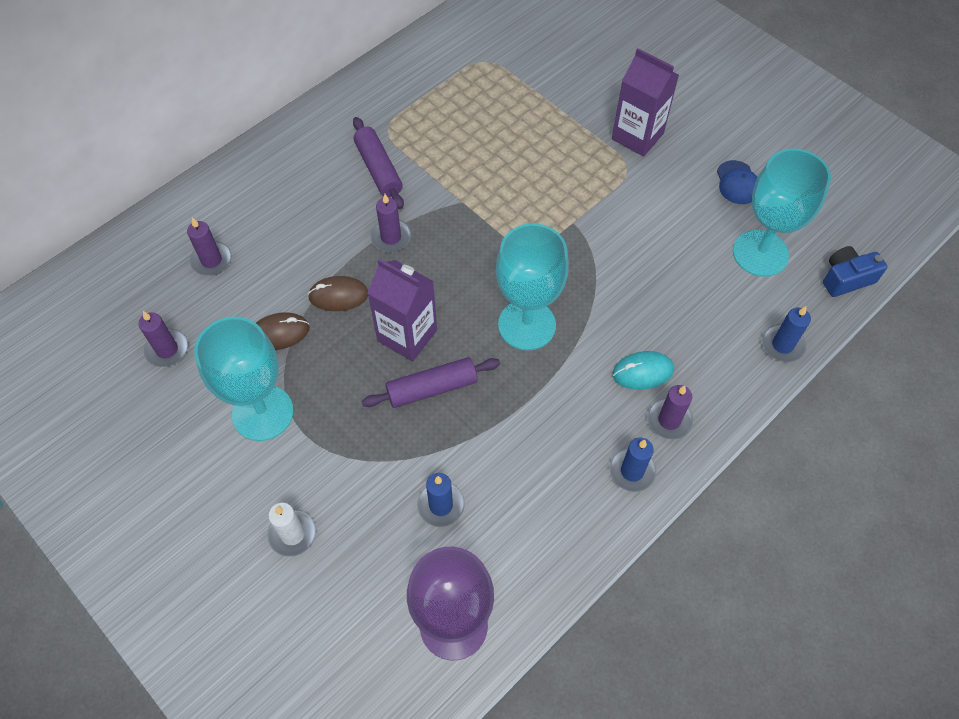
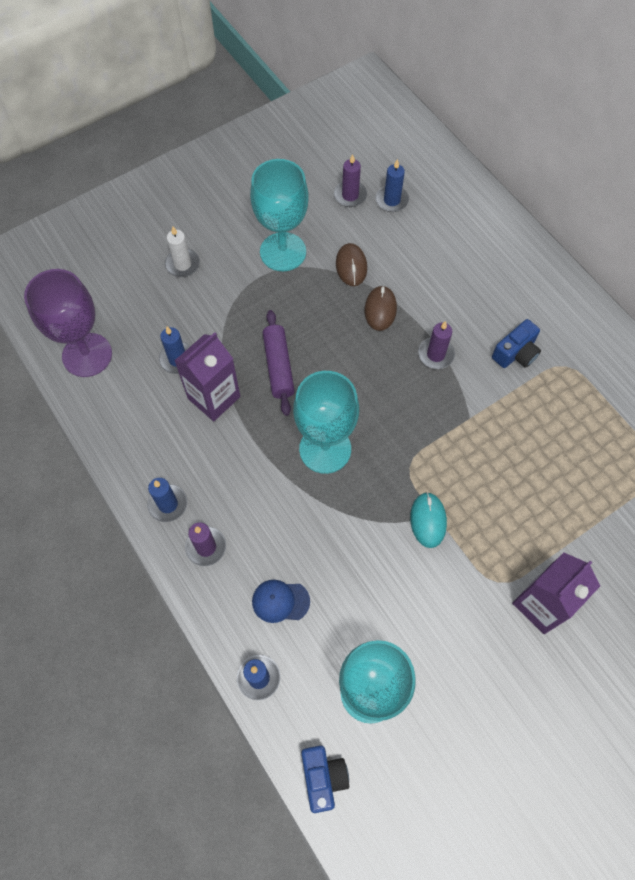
camera: 100 degrees right, 5 degrees up
(174, 303) = (392, 200): none -> blue candle
(211, 260) = (429, 225): purple candle -> none
(378, 169) = (516, 353): purple rolling pin -> blue camera
(407, 335) = (332, 355): purple carton -> purple carton (214, 397)
(642, 372) = (257, 536): turquoise mouse -> turquoise mouse (428, 520)
(737, 183) = (466, 697): blue cap -> blue cap (280, 601)

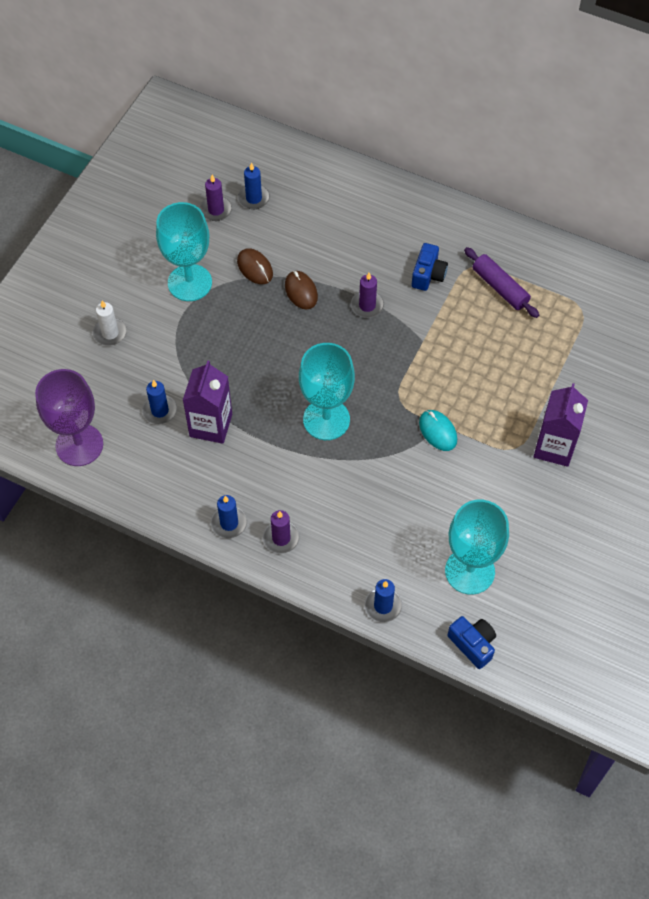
camera: 30 degrees left, 5 degrees down
(278, 366) = (247, 375): purple rolling pin -> purple rolling pin (500, 287)
(280, 601) = (364, 545): blue cap -> none

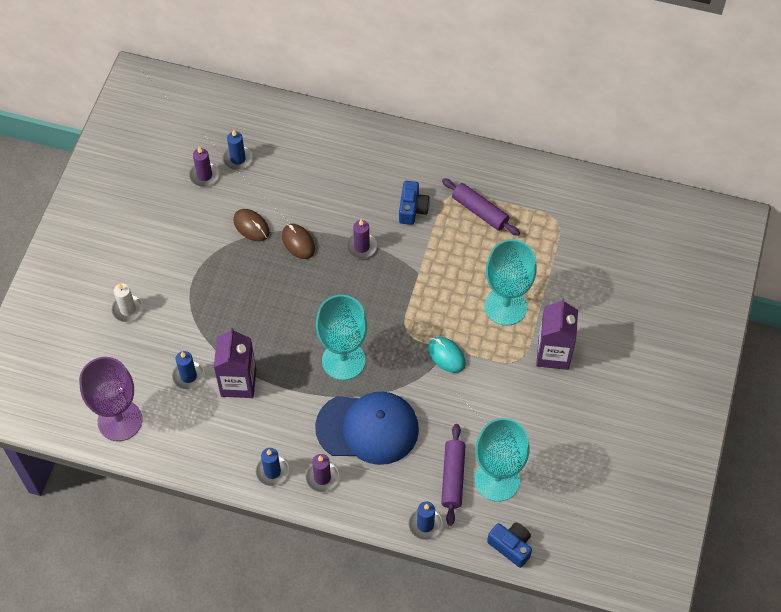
camera: 10 degrees left, 0 degrees up
(190, 283) = (193, 249): turquoise goblet -> turquoise goblet (505, 306)
(339, 494) = (367, 428): none -> blue cap
(422, 560) = (453, 477): none -> purple rolling pin

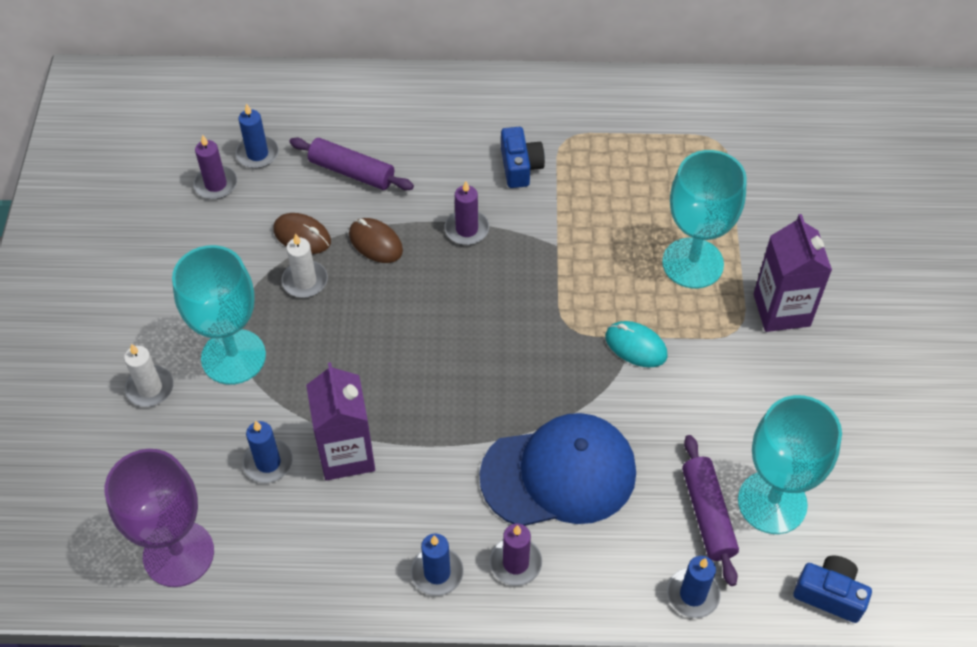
camera: 15 degrees left, 5 degrees down
(244, 259) = (305, 281): none -> white candle
(343, 360) = (491, 386): turquoise goblet -> turquoise goblet (233, 357)
(480, 211) = (612, 151): purple rolling pin -> purple rolling pin (352, 172)

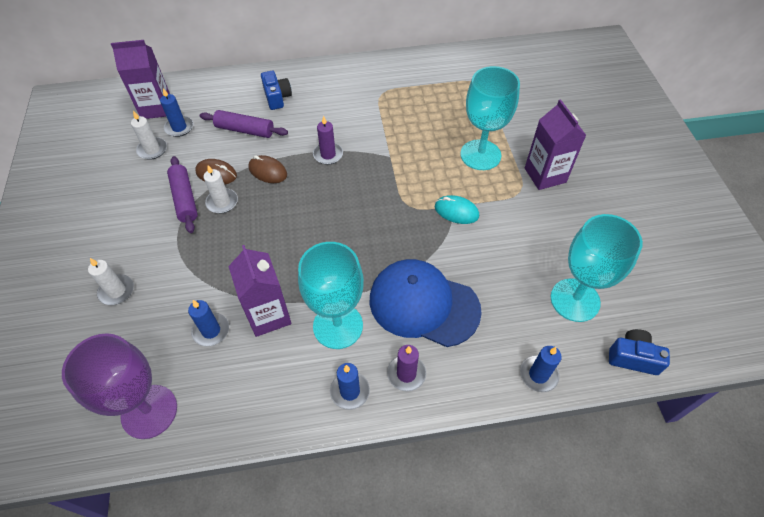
camera: 10 degrees left, 0 degrees up
(216, 184) = (152, 150): purple candle -> white candle
(227, 117) = (156, 108): none -> purple carton
(233, 357) = (177, 260): turquoise goblet -> turquoise goblet (338, 326)
(520, 167) = (356, 113): blue camera -> blue camera (277, 97)
(559, 474) = (423, 304): blue cap -> blue cap turned 135 degrees counterclockwise
(707, 514) = (533, 315): purple rolling pin -> purple rolling pin (185, 199)

